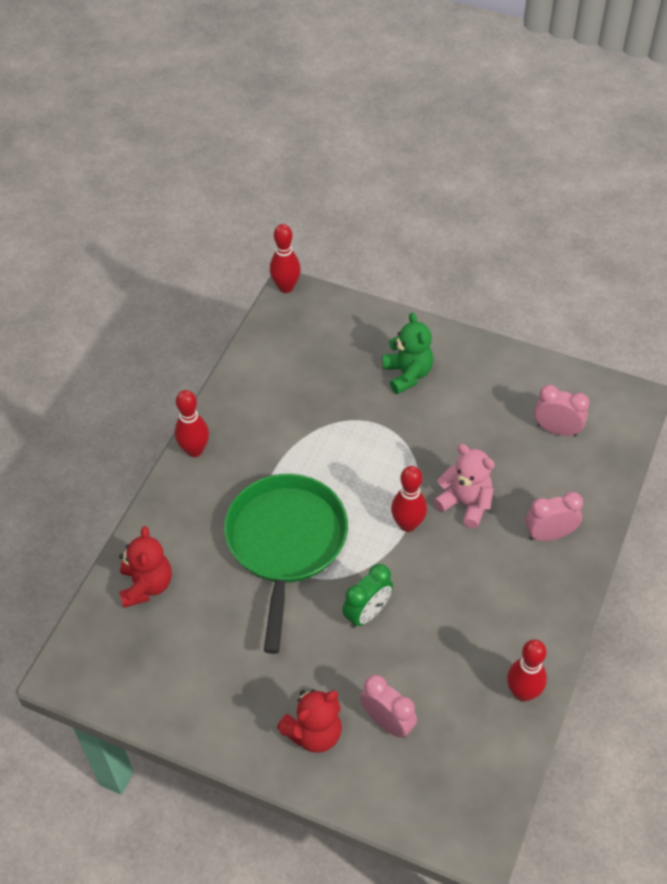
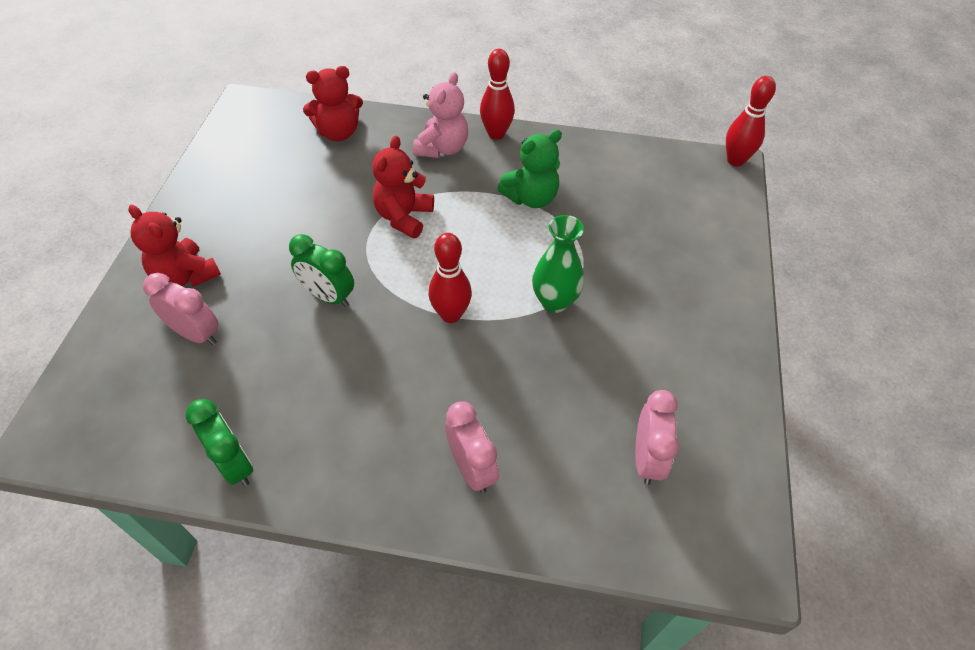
camera: 75 degrees right, 0 degrees up
(285, 543) = (404, 217): green pan -> red teddy bear
(387, 722) = (196, 334): pink clock -> pink clock turned 90 degrees counterclockwise
(407, 374) = (665, 283): green teddy bear -> green teddy bear (531, 198)
(409, 451) = (554, 301): none -> green vase
(465, 503) = (495, 367): pink teddy bear -> pink teddy bear (442, 148)
(523, 692) = (234, 464): red bowling pin -> green clock

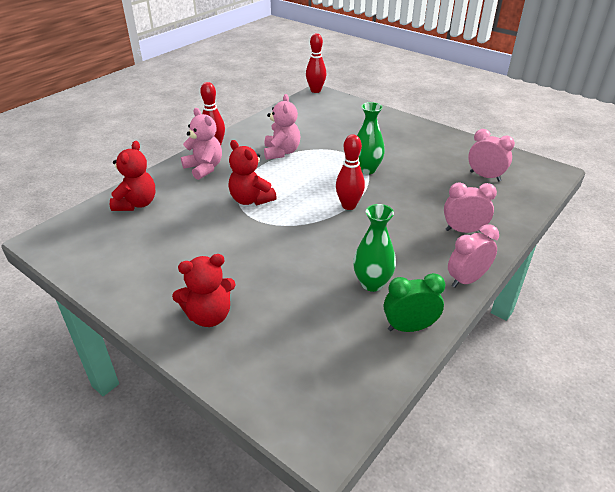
camera: 60 degrees left, 15 degrees down
(196, 334) = (276, 322): pink clock -> pink clock (467, 280)
(300, 398) = (372, 283): none -> green vase
(328, 296) = (293, 249): green clock -> none
(531, 198) = (281, 152): green teddy bear -> pink teddy bear

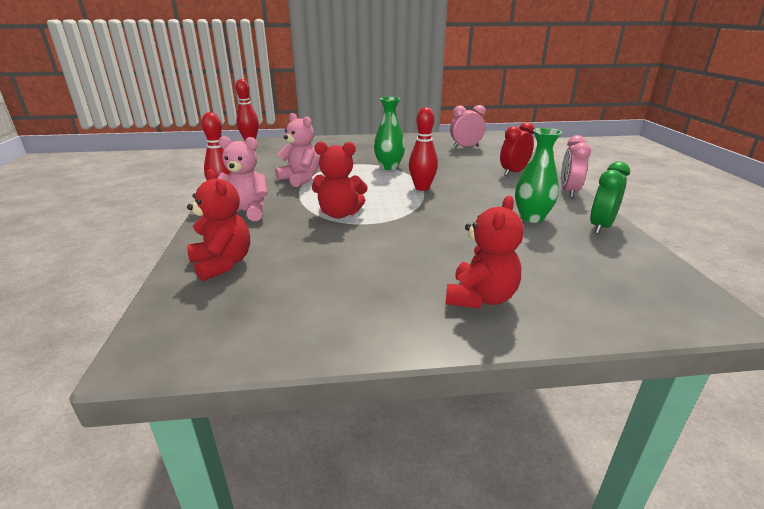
camera: 45 degrees left, 10 degrees down
(463, 230) = (513, 172): pink clock -> red clock

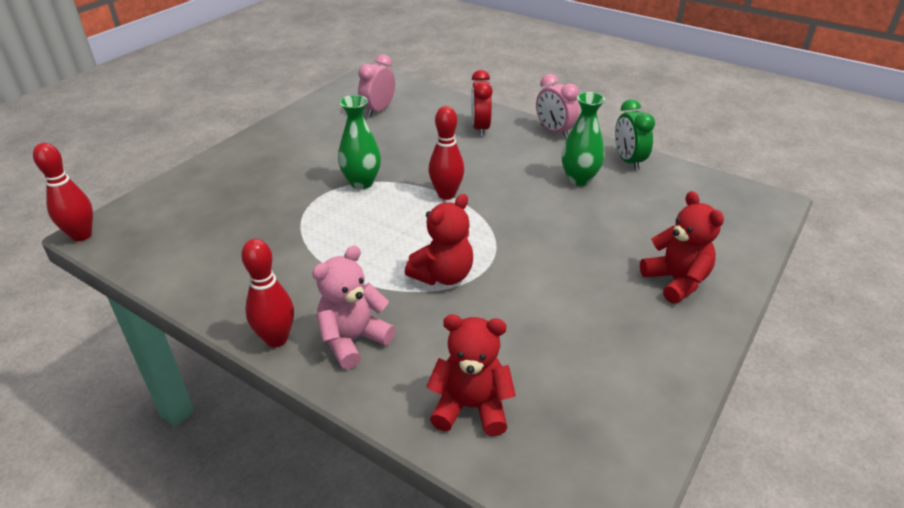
camera: 50 degrees left, 10 degrees up
(300, 179) = (307, 258): pink teddy bear -> none

